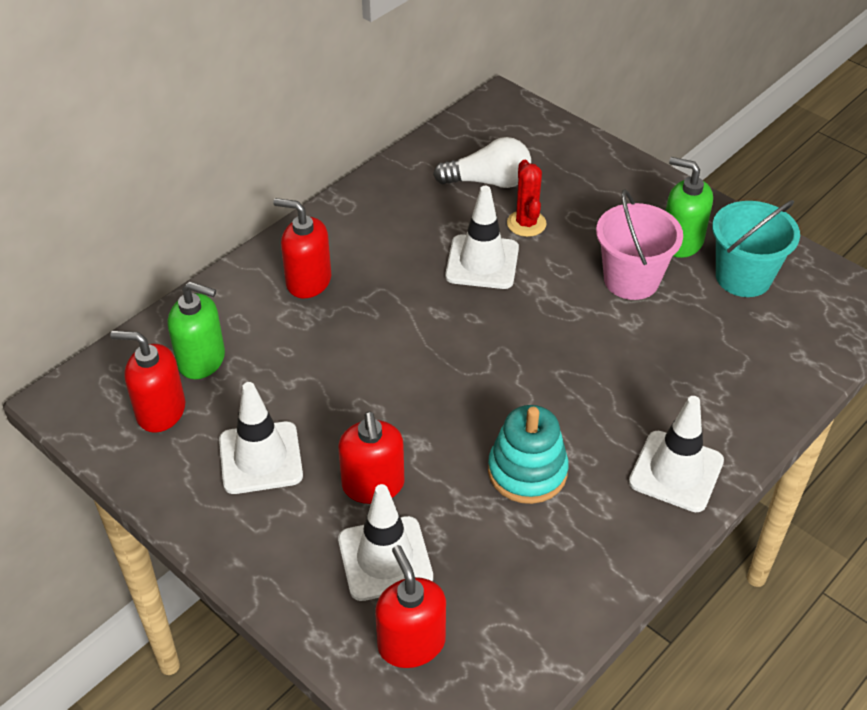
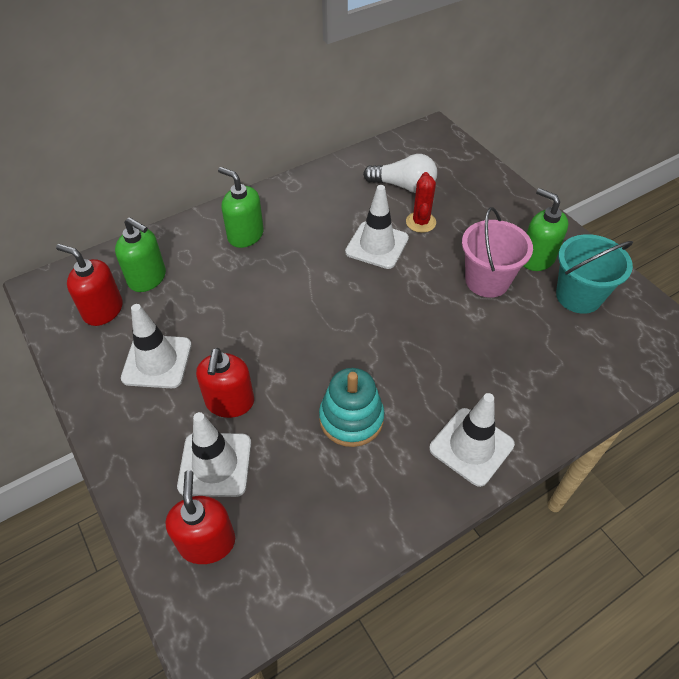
camera: 15 degrees right, 5 degrees up
(308, 281) = (245, 235): red soap dispenser -> green soap dispenser

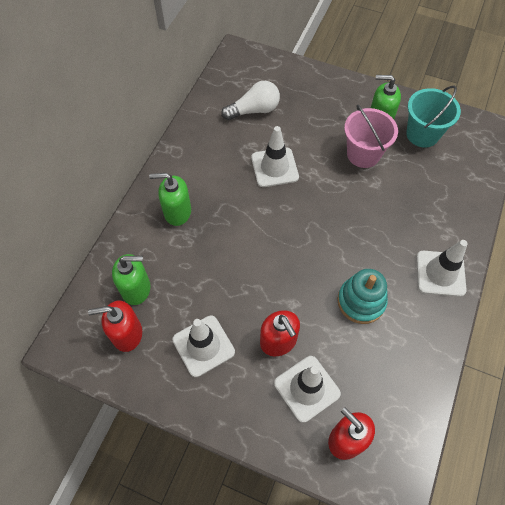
camera: 35 degrees left, 10 degrees up
(420, 222) = (288, 133): red cactus -> none

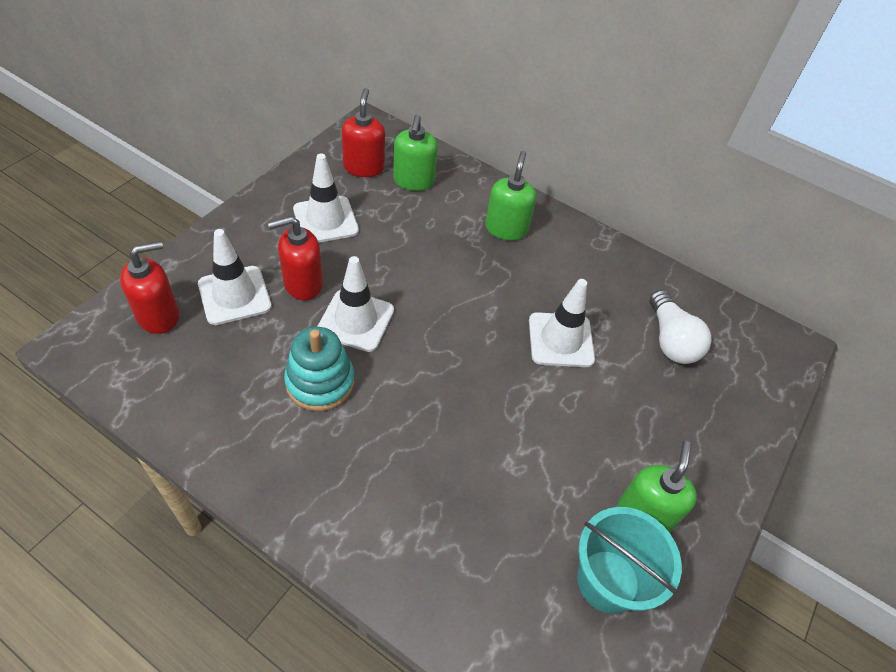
camera: 95 degrees right, 10 degrees down
(363, 154) = (572, 465): pink bucket -> none
(440, 273) = (325, 502): white traffic cone -> white traffic cone (356, 320)

